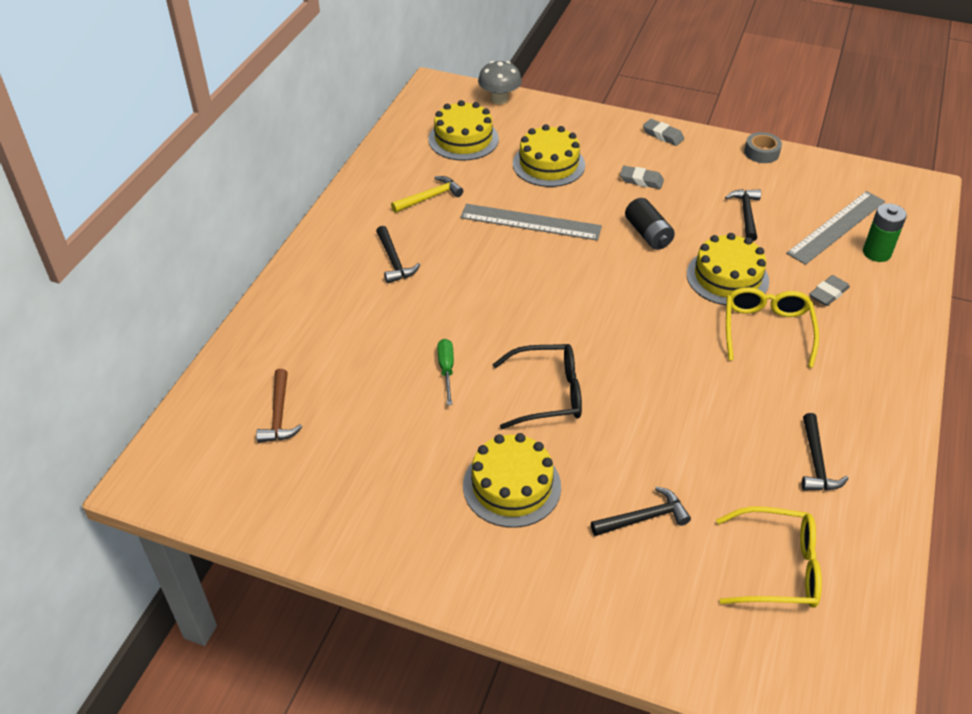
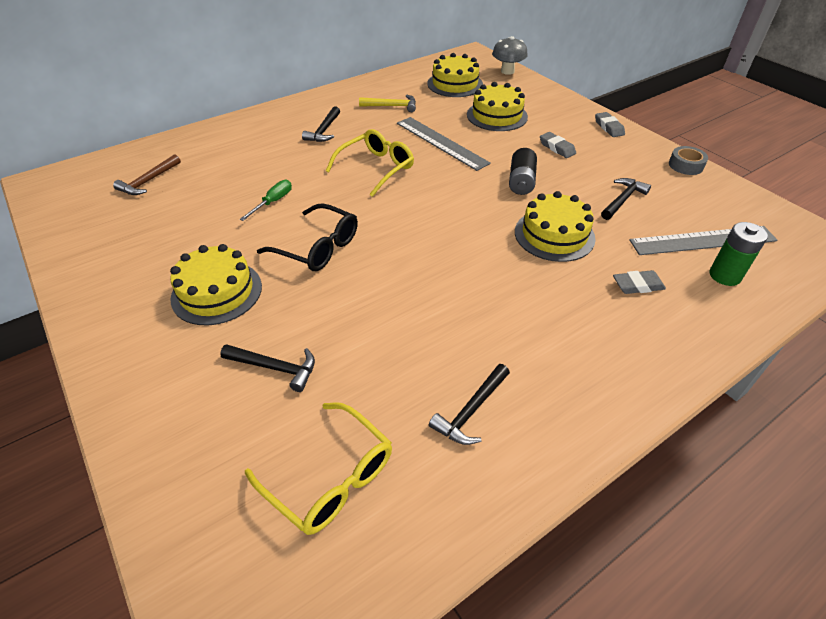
camera: 35 degrees right, 0 degrees up
(766, 330) = (545, 286): yellow glasses -> yellow glasses (376, 168)

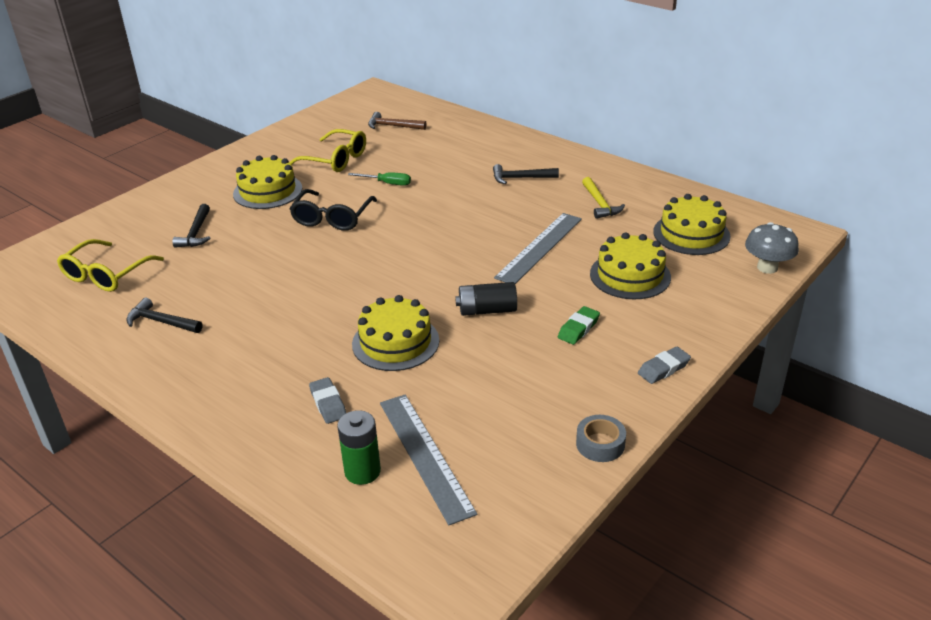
camera: 75 degrees right, 10 degrees down
(376, 168) = (467, 220): yellow glasses -> yellow glasses (335, 160)
(557, 148) = (578, 329): grey eraser -> green eraser
(622, 200) = (485, 388): black hammer -> none

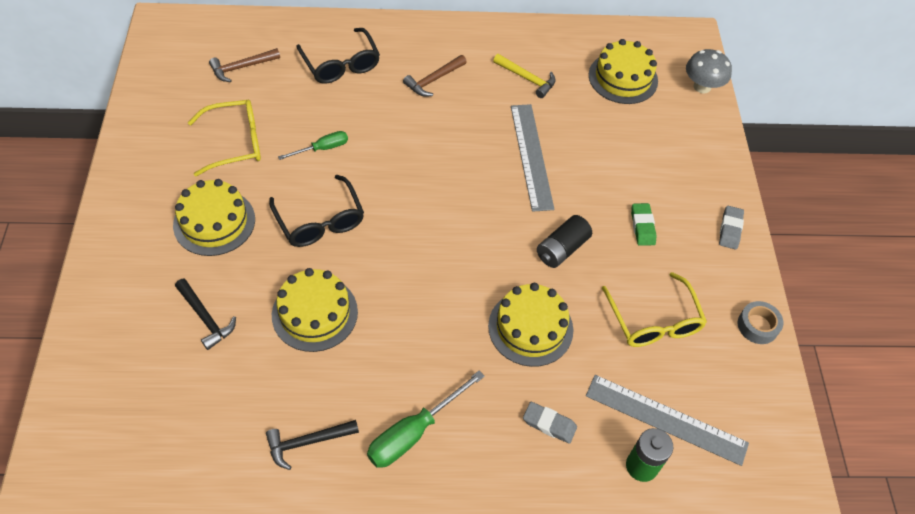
camera: 45 degrees left, 20 degrees up
(106, 275) = (177, 427): yellow glasses -> yellow glasses (654, 321)
(230, 354) = (413, 432): none -> green screwdriver
(462, 147) = (341, 64): none -> black glasses
(520, 178) = (434, 80): black hammer -> brown hammer
(630, 275) = (623, 148): yellow cake -> yellow cake (315, 313)

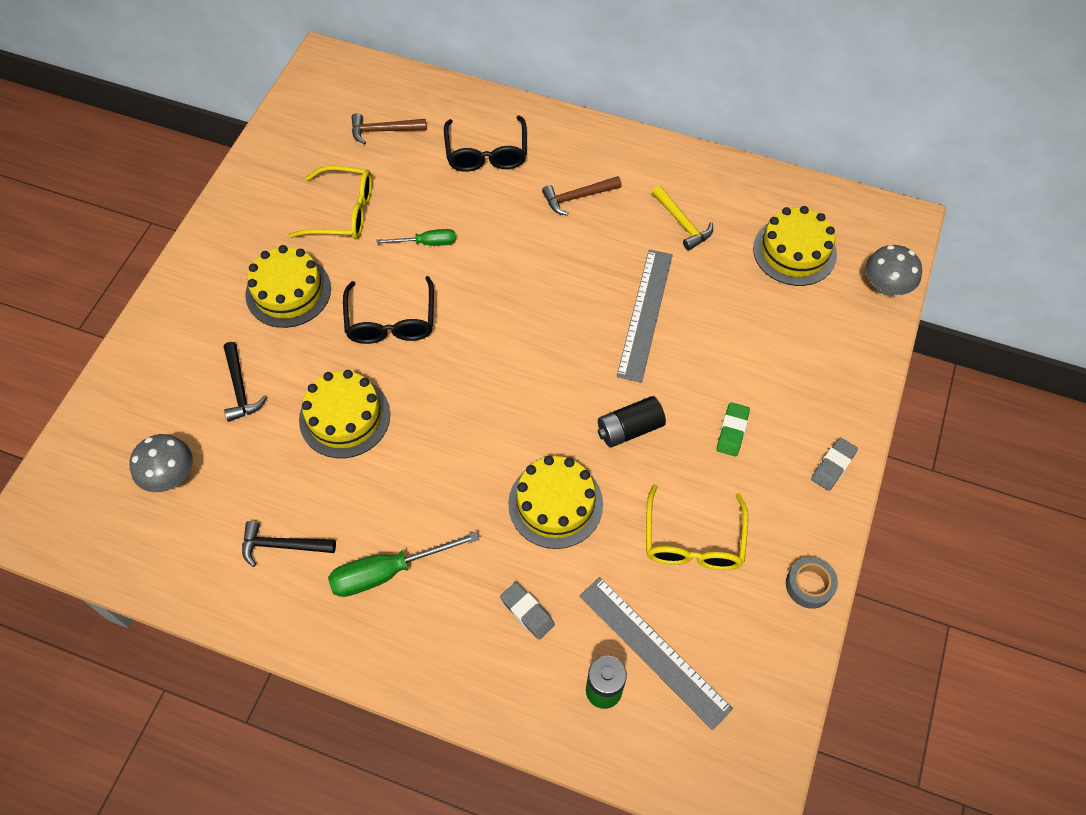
camera: 25 degrees right, 5 degrees up
(172, 416) = (171, 476): none -> grey mushroom

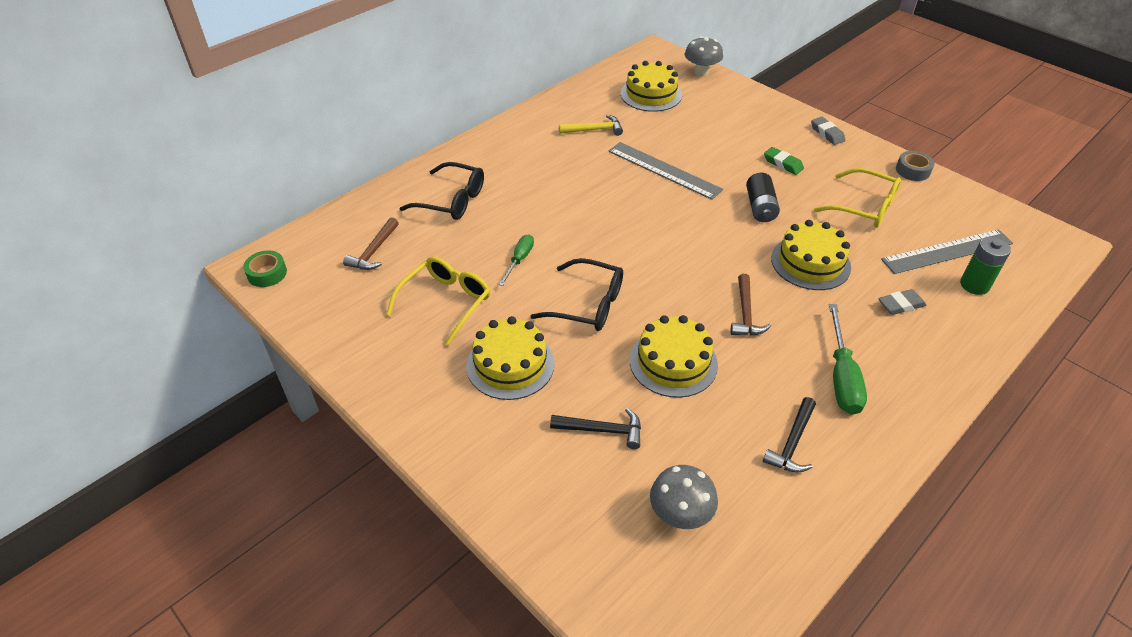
camera: 65 degrees left, 15 degrees down
(320, 74) = (267, 273): none -> green tape
(578, 197) = (534, 168): brown hammer -> brown hammer (745, 313)

